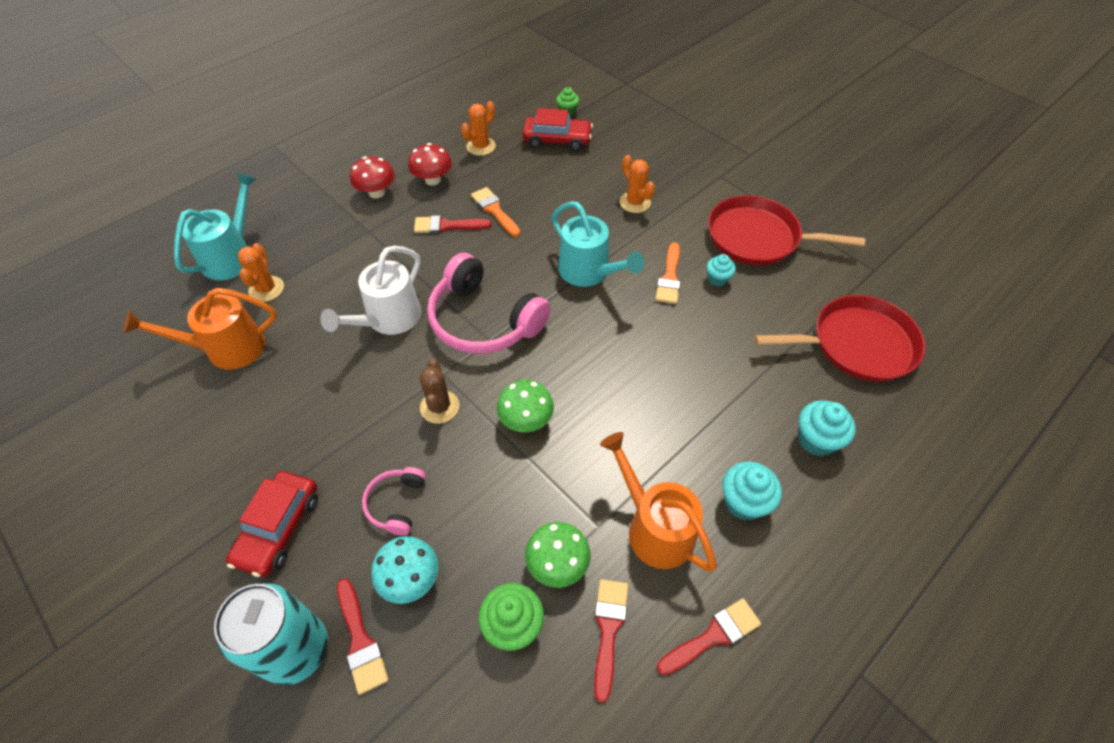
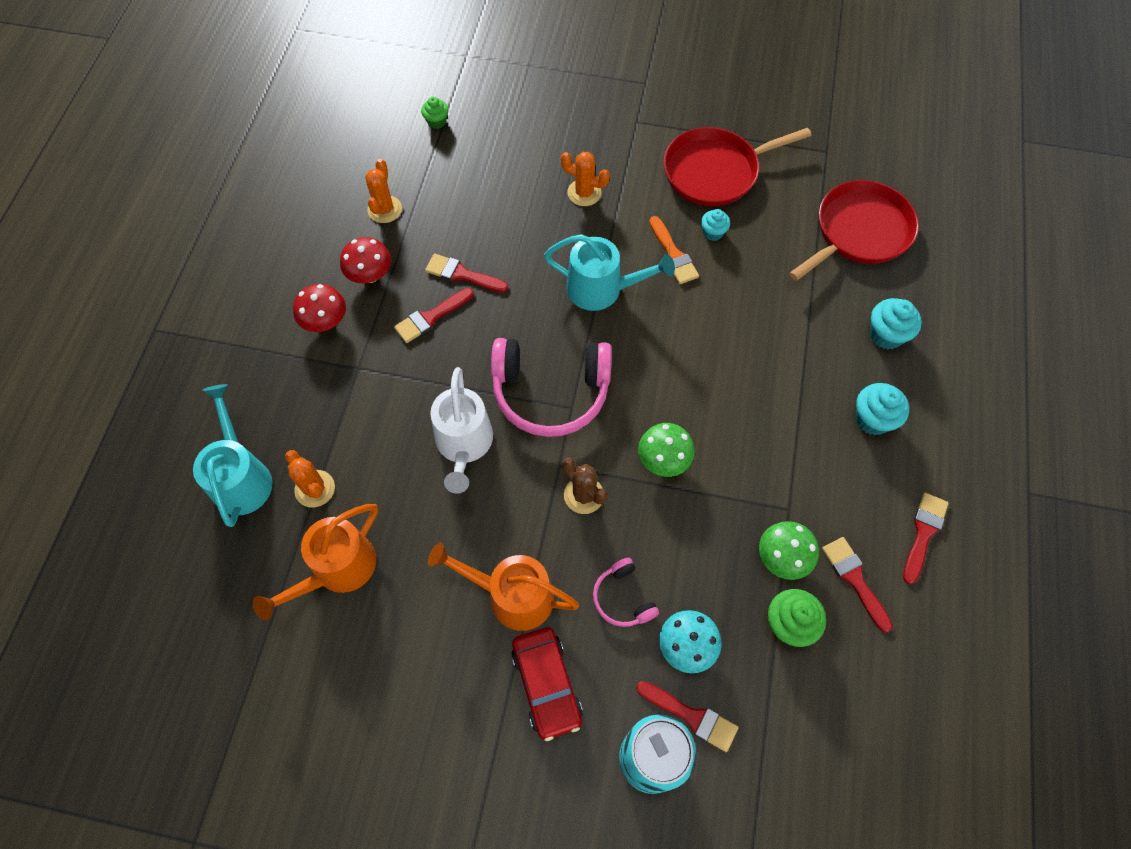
camera: 35 degrees left, 10 degrees up
(494, 210) = (462, 274): orange brush -> red brush
(557, 140) = (454, 161): red car -> none
(654, 527) = (826, 482): orange watering can -> orange watering can (511, 595)

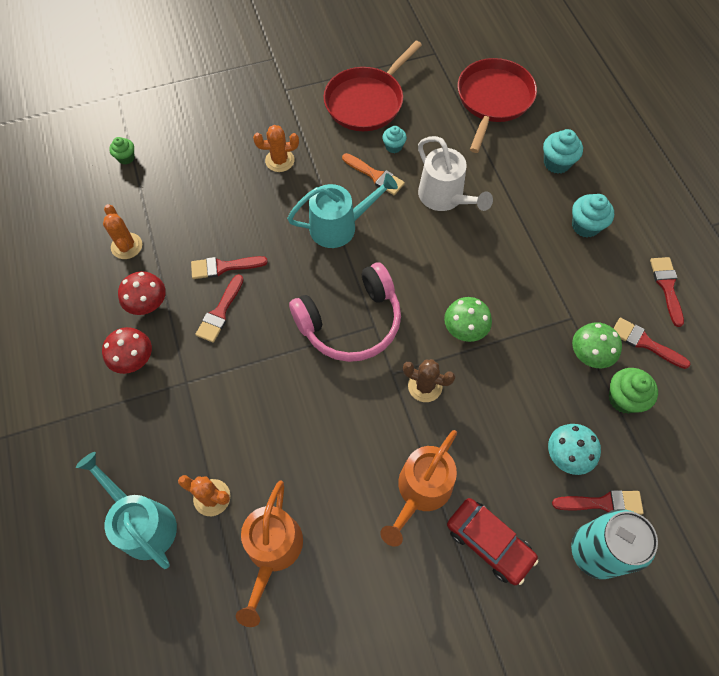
camera: 30 degrees left, 0 degrees up
(464, 445) = (310, 397): white watering can -> white watering can (445, 198)
(511, 595) = (420, 491): orange watering can -> orange watering can turned 45 degrees counterclockwise
(623, 598) = (501, 446): pink headphones -> none

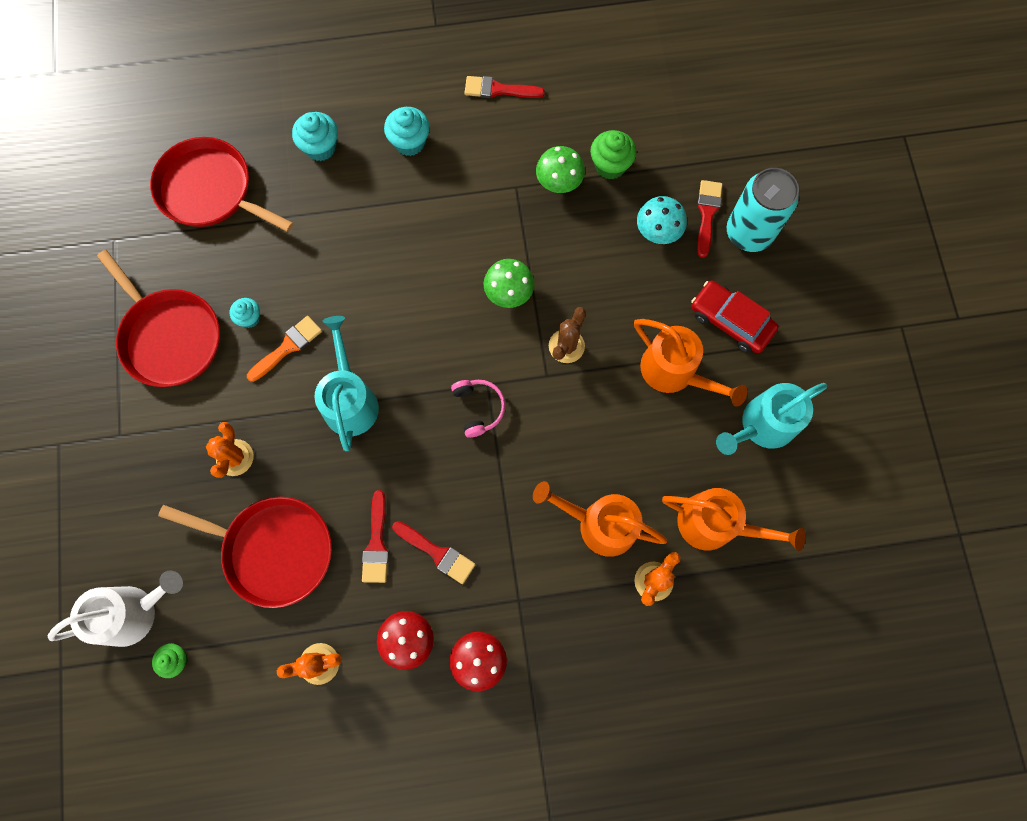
camera: 80 degrees left, 10 degrees up
(142, 523) = (670, 657): turquoise watering can -> turquoise watering can (762, 426)
(211, 199) = (273, 550): none -> red pan
(260, 440) = (599, 524): none -> orange watering can
(351, 322) = (478, 408): pink headphones -> pink headphones, size x0.49
(445, 198) = (338, 276): white watering can -> white watering can (135, 612)
(489, 542) = (730, 321): red car -> red car turned 105 degrees counterclockwise
(644, 343) = (555, 129): red brush -> none

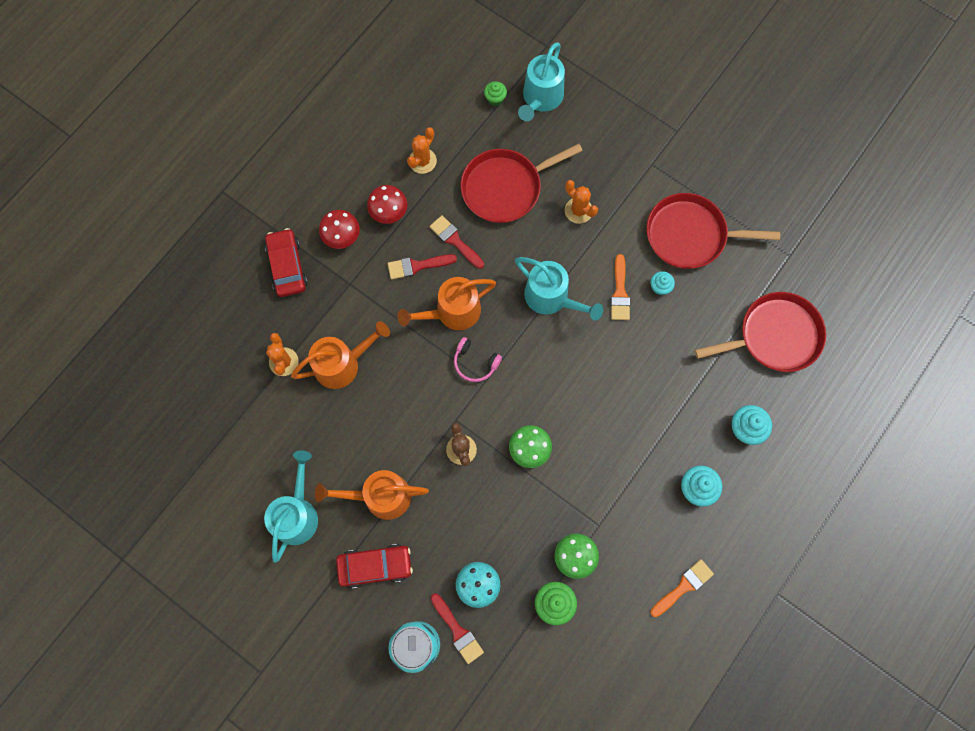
camera: 135 degrees right, 0 degrees up
(135, 612) = (541, 99): white watering can -> turquoise watering can
(498, 90) = (683, 586): red brush -> orange brush
(562, 682) = (287, 266): none -> red car
(715, 524) = (275, 426): orange watering can -> orange watering can (452, 312)

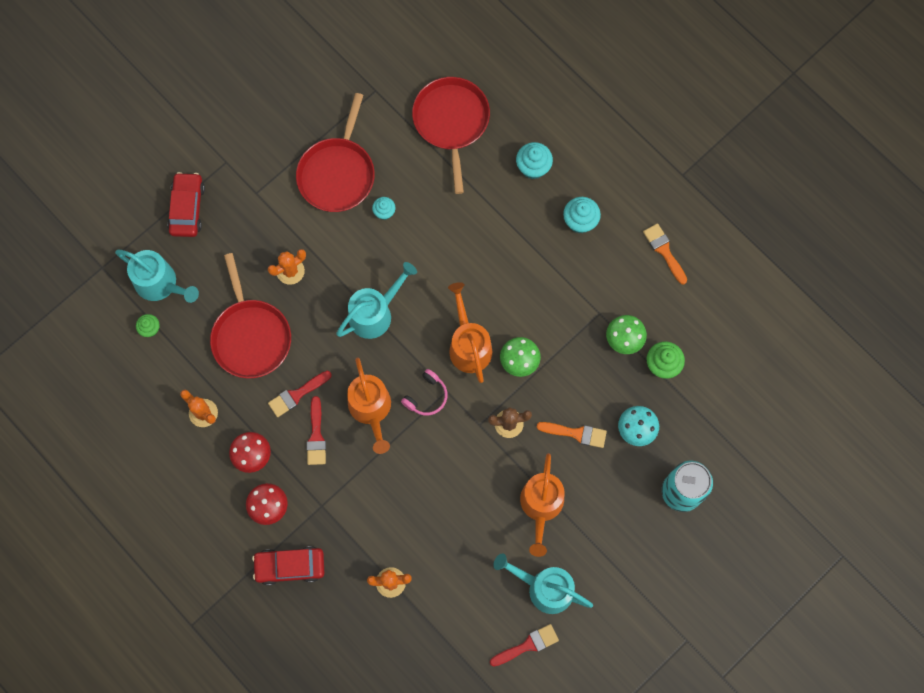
camera: 80 degrees left, 0 degrees up
(343, 364) = (403, 524): orange watering can -> orange watering can (468, 345)
(375, 566) = (605, 520): red car -> red car (187, 208)
(458, 631) = (674, 454): red brush -> red brush (527, 645)
(620, 292) = (382, 249): orange brush -> orange brush (576, 433)

